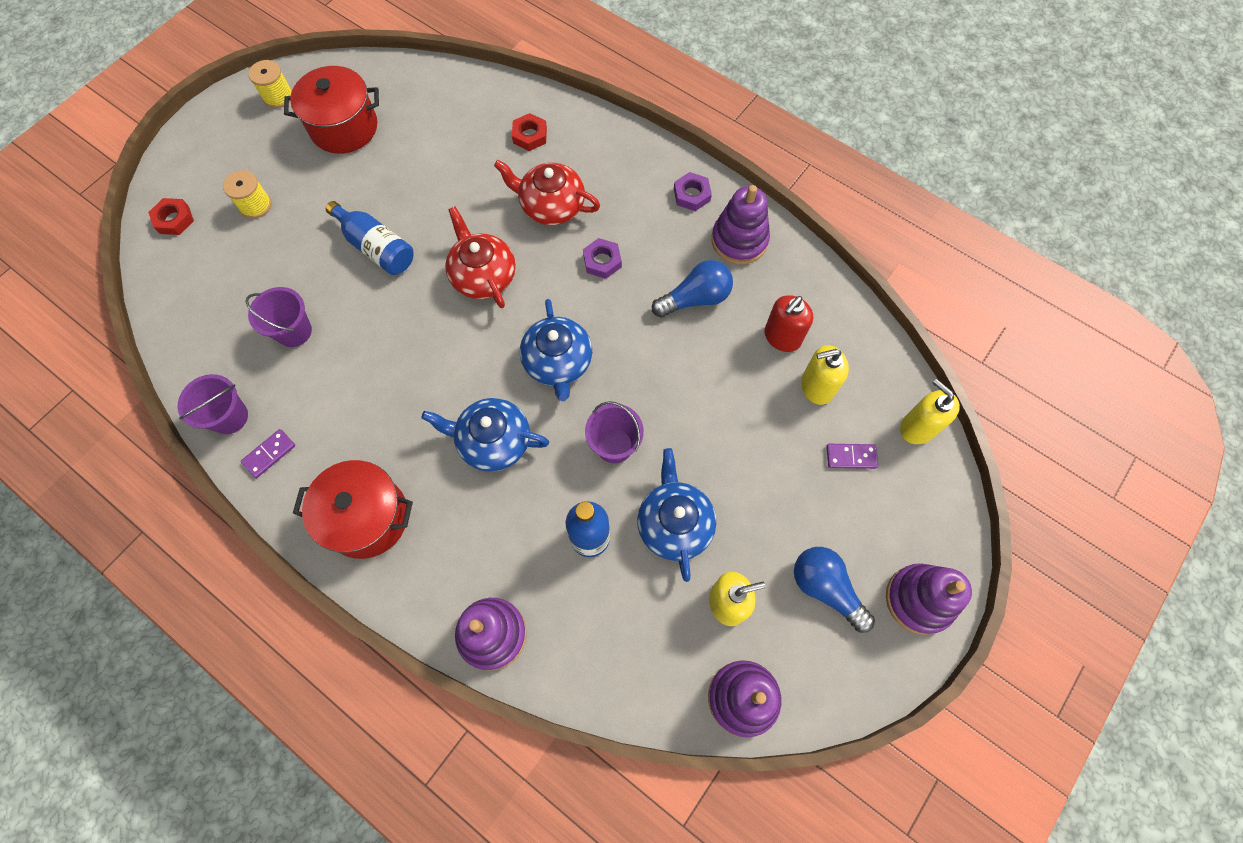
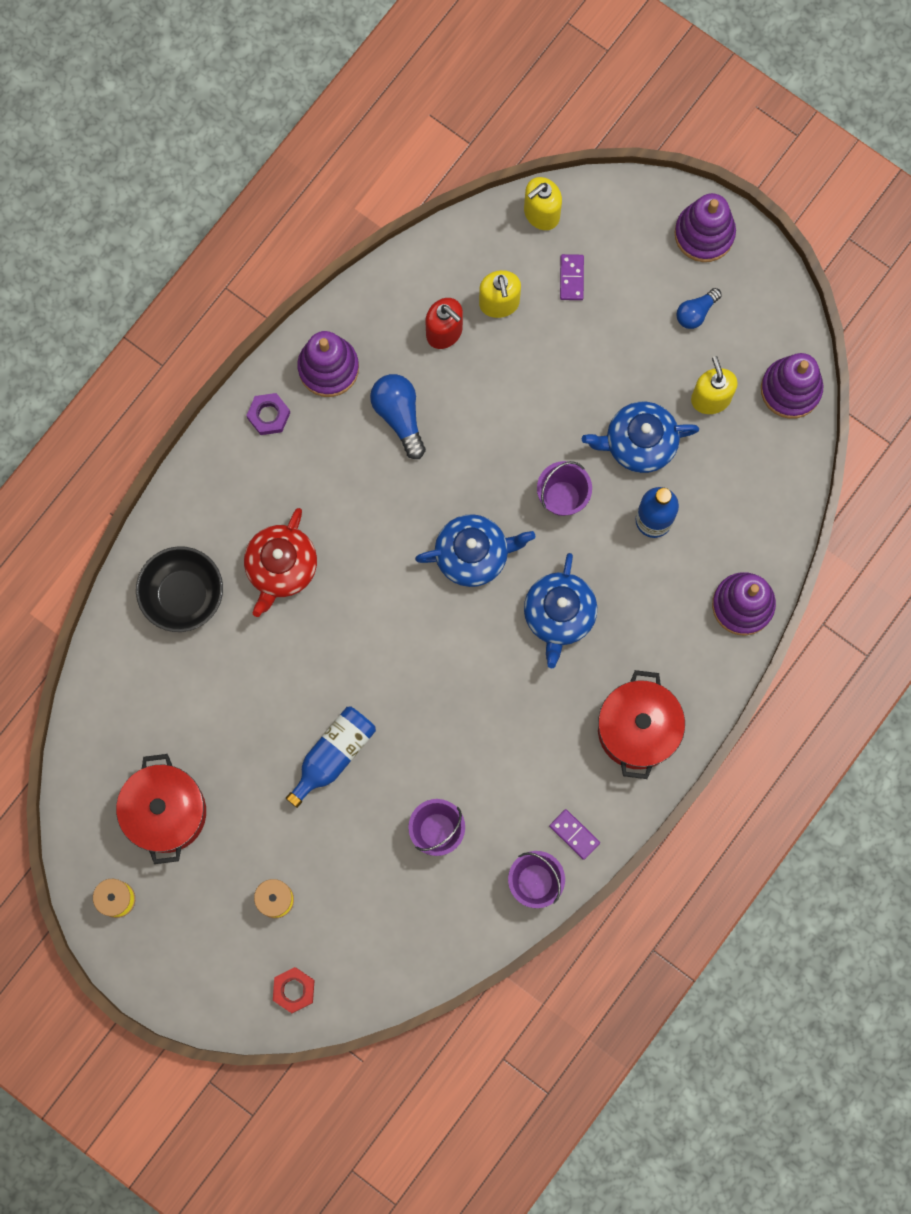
camera: 90 degrees left, 10 degrees up
(483, 275) = (370, 636): red teapot -> none
(530, 135) = (183, 595): red nut -> black bowl
(602, 261) = (353, 511): purple nut -> none
(825, 588) = (696, 313): blue light bulb -> blue light bulb, size x0.64

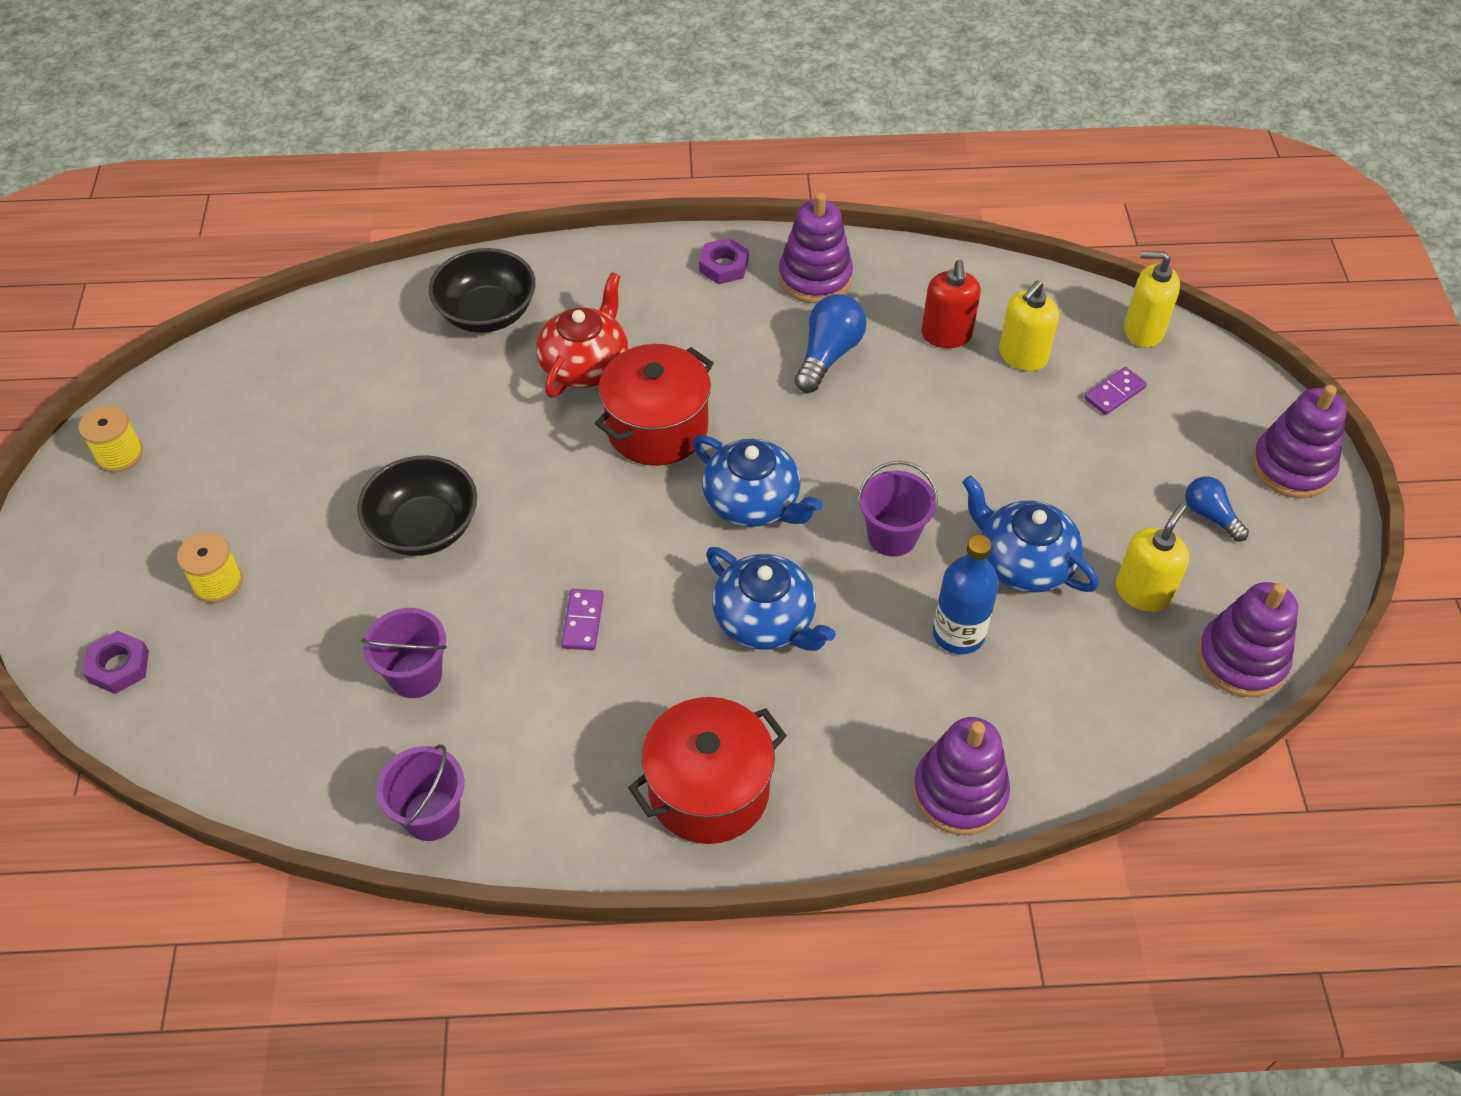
camera: 50 degrees right, 25 degrees down
(166, 812) = (247, 435): red pot -> red pot (657, 428)
(281, 567) = (585, 364): red teapot -> red teapot turned 135 degrees clockwise
(294, 990) = (119, 666): red nut -> purple nut
(333, 755) = (424, 528): blue bottle -> black bowl
(559, 615) = (765, 620): blue teapot -> blue teapot turned 105 degrees counterclockwise
(574, 834) = (524, 815): purple domino -> purple domino (582, 621)
(696, 313) = (1210, 515): blue light bulb -> blue light bulb turned 45 degrees clockwise

